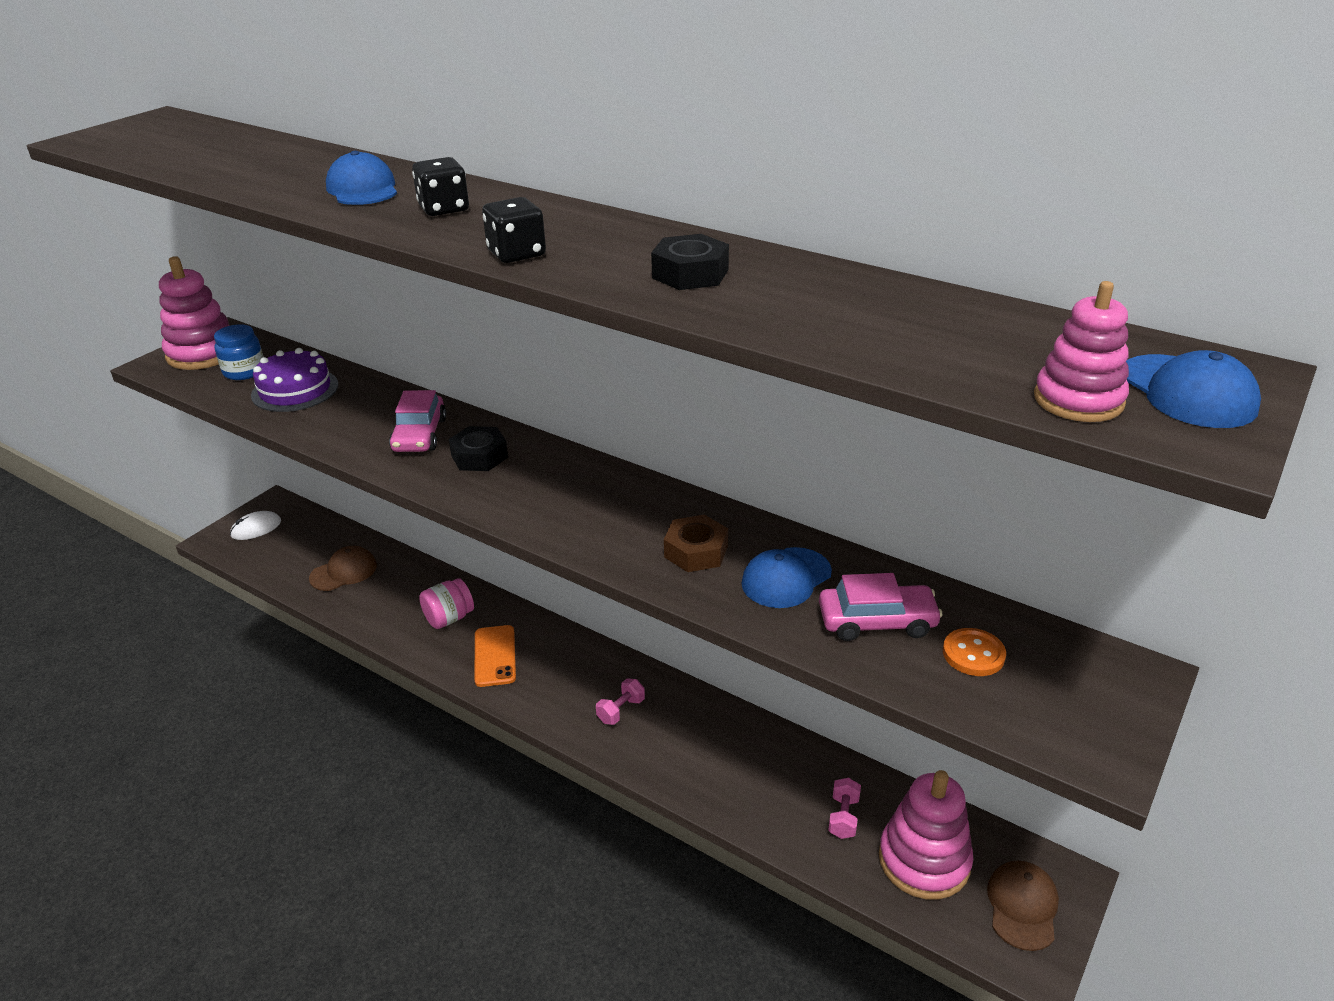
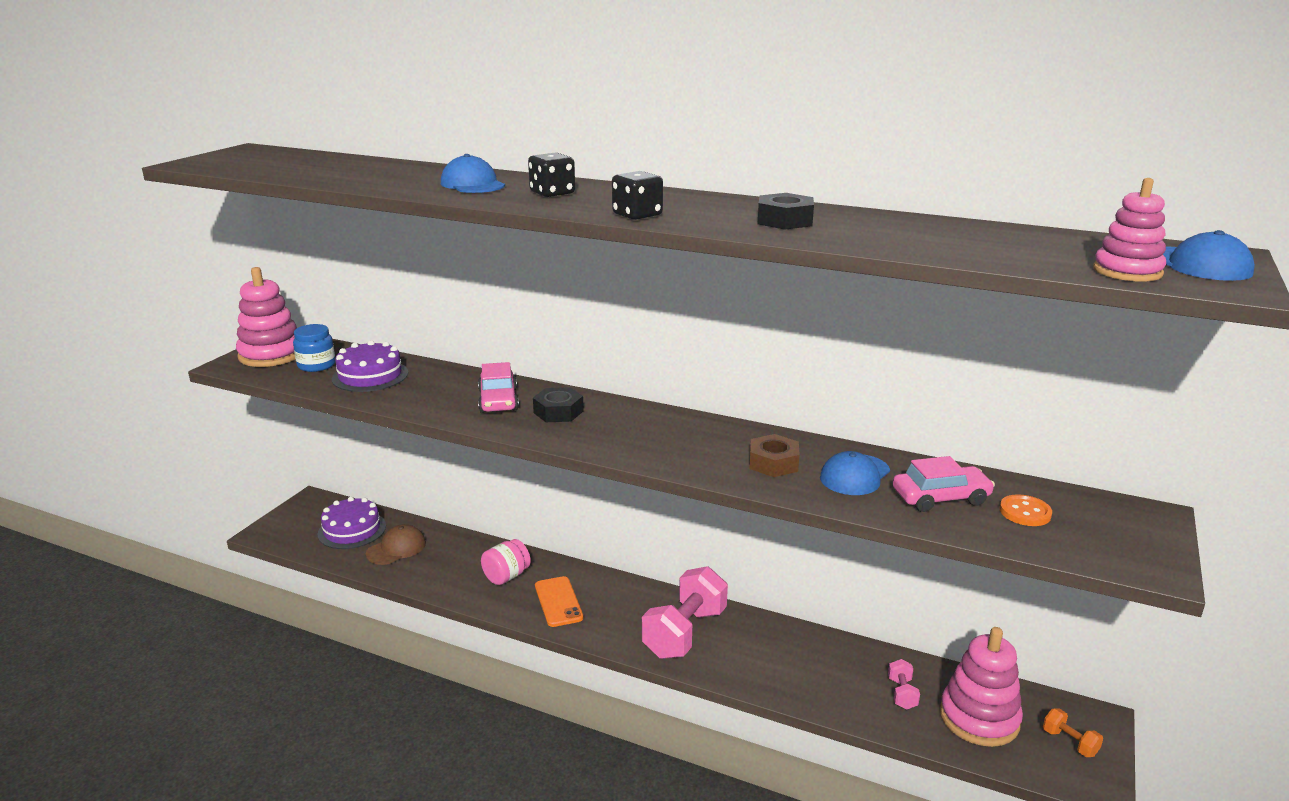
camera: 10 degrees left, 10 degrees down
(256, 528) = (301, 521): white mouse -> none
(304, 544) = (352, 530): none -> purple cake
(621, 710) = (685, 633): pink dumbbell -> pink dumbbell, size x2.25
(1022, 906) = (1069, 742): brown cap -> orange dumbbell

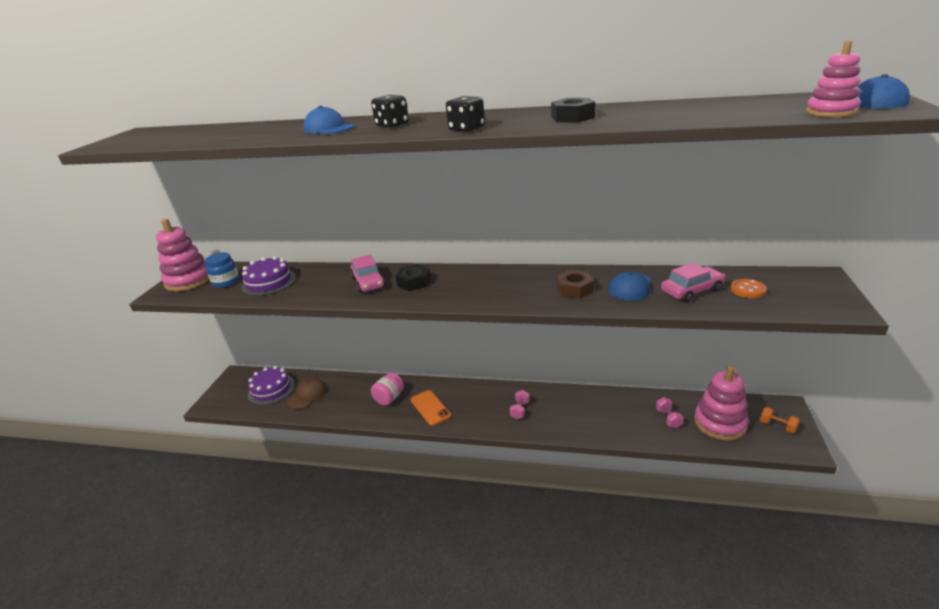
camera: 10 degrees left, 5 degrees up
(685, 633) = (520, 410): pink dumbbell -> pink dumbbell, size x0.44

